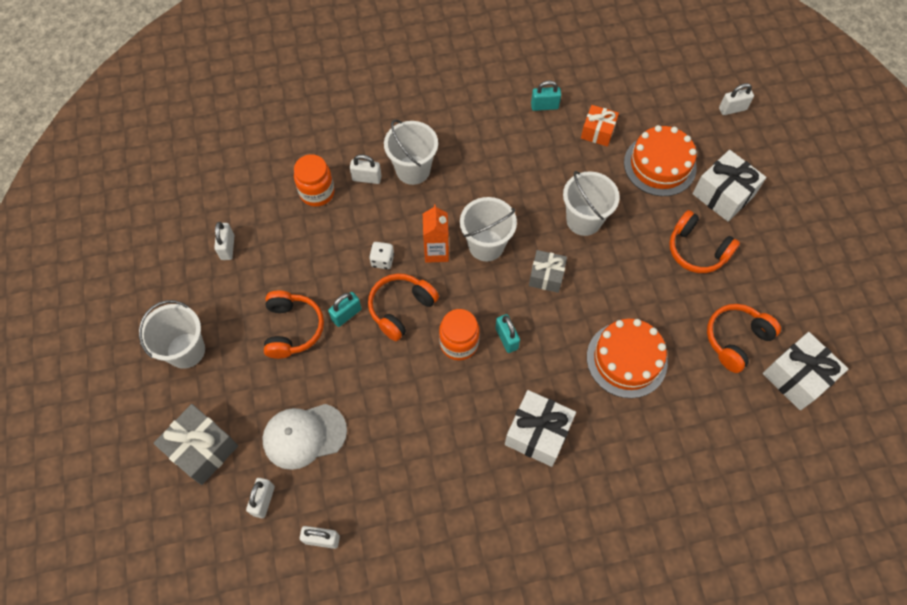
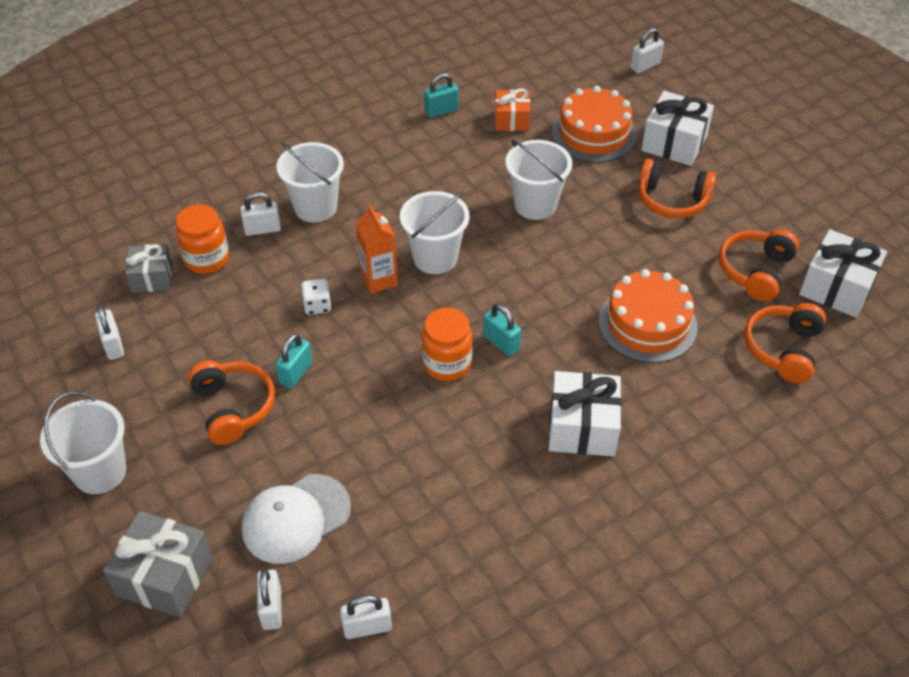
camera: 20 degrees left, 15 degrees down
(401, 309) = (361, 348): orange headphones -> orange headphones (783, 349)
(546, 276) = (518, 269): grey gift -> grey gift (152, 277)

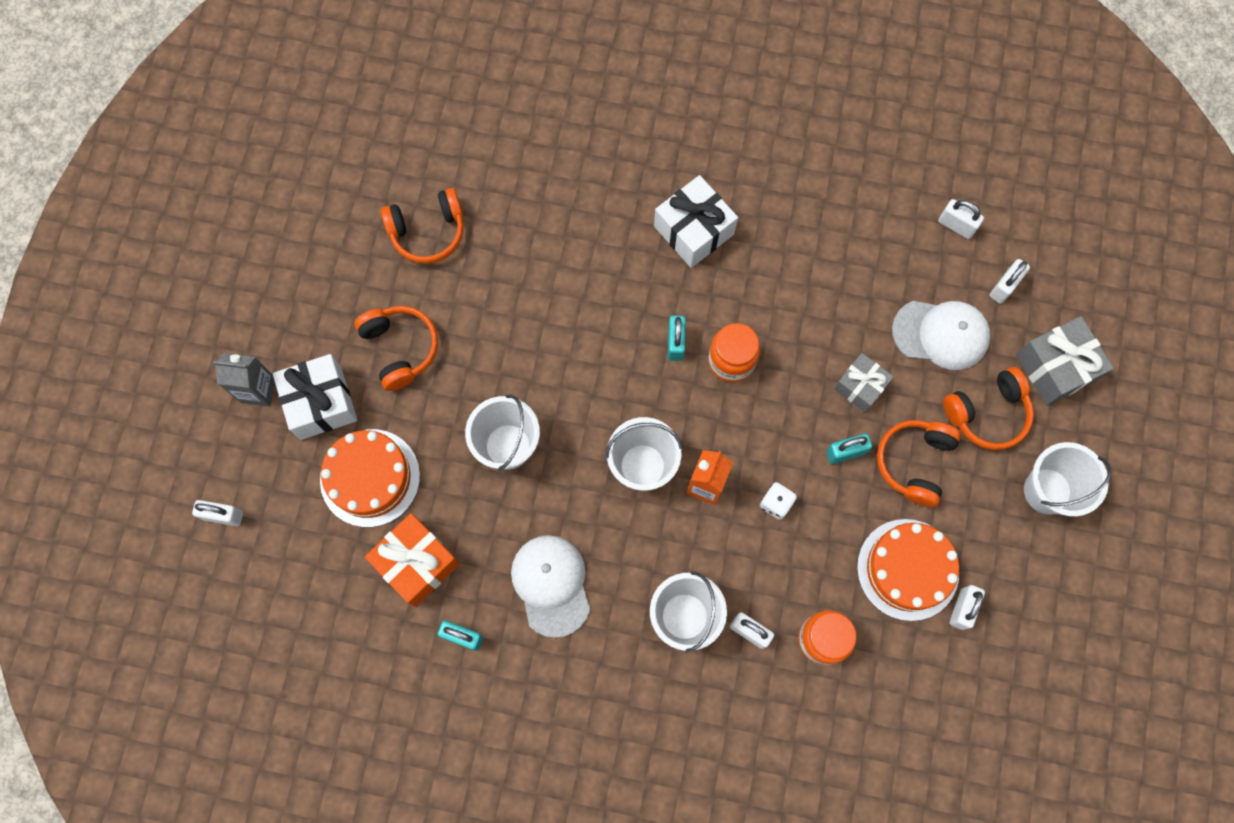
camera: 135 degrees left, 25 degrees up
(152, 277) = (882, 659): grey gift -> grey gift (860, 386)
(419, 164) = (551, 585): none -> white cap
(511, 120) = (417, 563): orange gift -> orange gift, size x1.54
(647, 324) = (558, 263): orange cake -> orange cake (907, 569)
(716, 123) = (258, 390): none -> grey carton
(783, 349) = (494, 161): orange headphones -> orange headphones (987, 413)
(836, 288) = (393, 168): white gift -> none

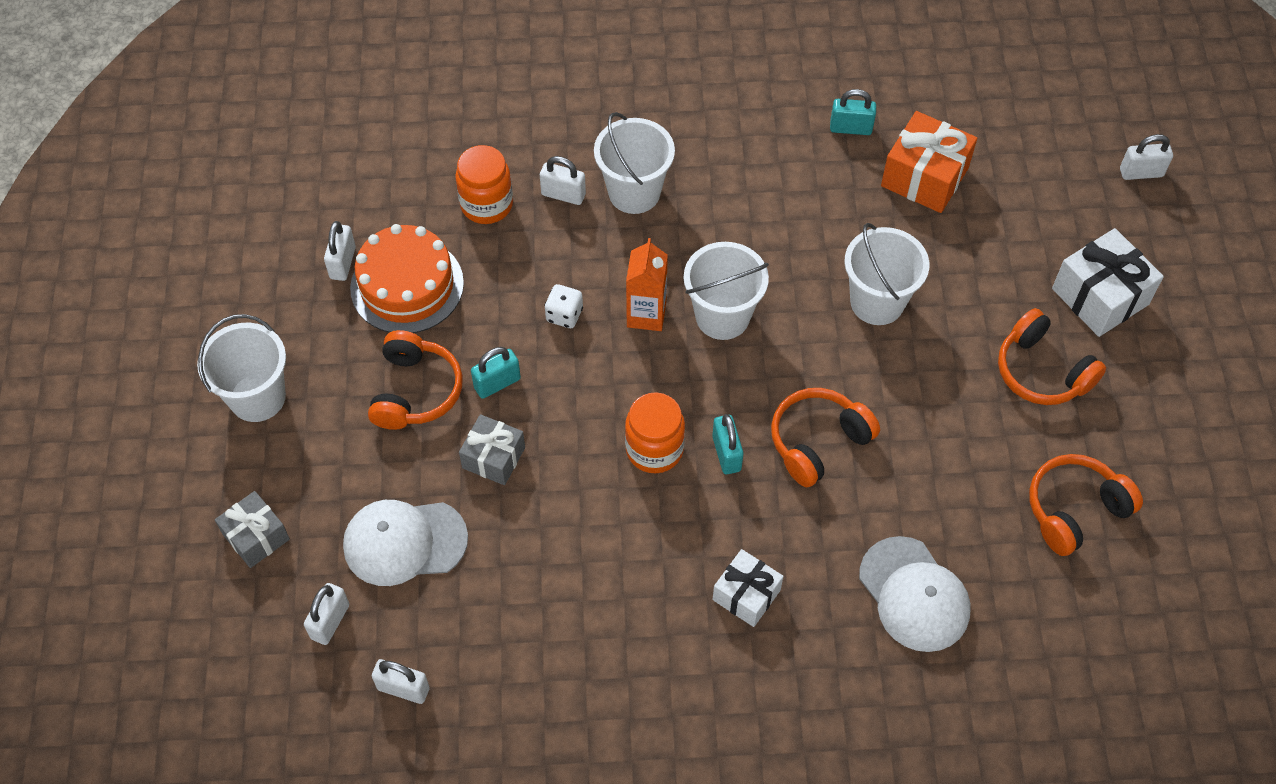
camera: 165 degrees right, 15 degrees down
(258, 390) = (1174, 293): grey carton -> none
(370, 477) = (1010, 239): orange cake -> none
(551, 585) = (780, 189): white cap -> white cap (914, 594)
(693, 230) = (746, 595): white gift -> white gift, size x0.65
(987, 413) = (336, 464): orange headphones -> orange headphones (818, 442)
(1055, 367) = (256, 537): grey gift -> grey gift, size x0.65

